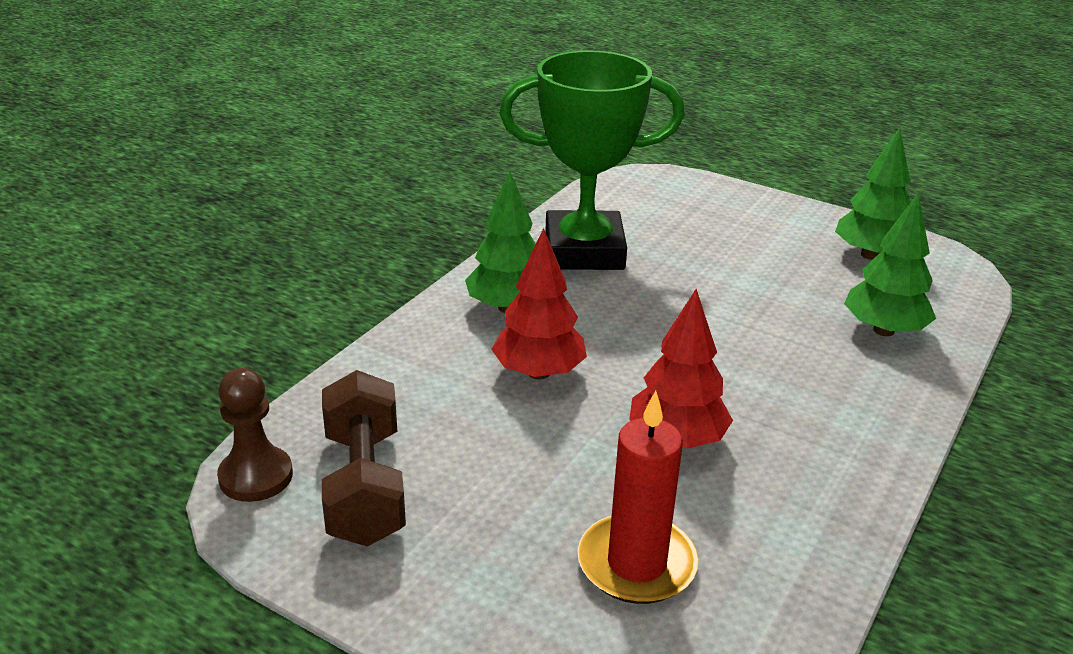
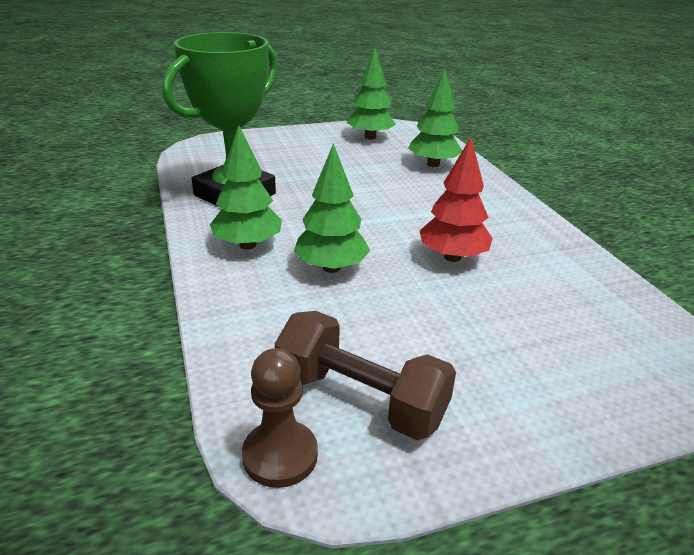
camera: 50 degrees left, 0 degrees up
(538, 373) = (331, 268): red tree -> green tree
(636, 564) = (548, 324): red candle -> none

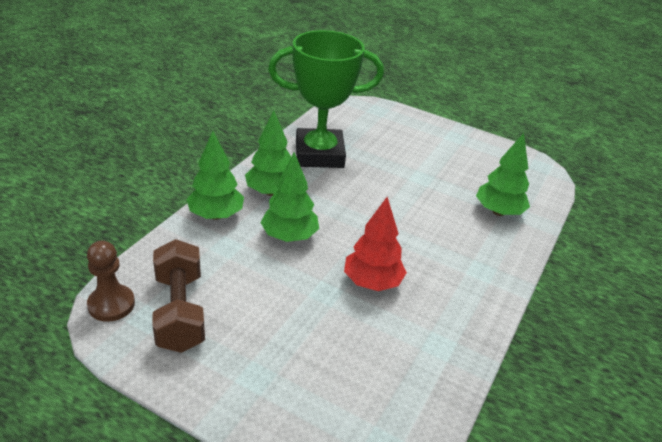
camera: 45 degrees right, 5 degrees up
(370, 137) = (492, 161): green tree -> green tree (216, 215)

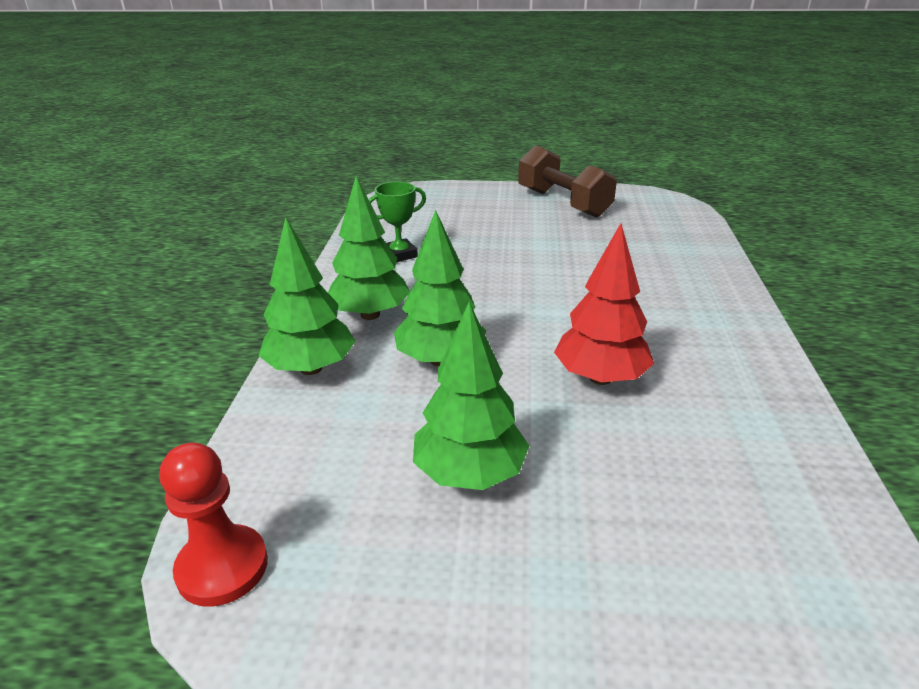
camera: 20 degrees left, 5 degrees down
(111, 304) = (222, 567): brown pawn -> red pawn
(179, 311) = (354, 529): brown dumbbell -> brown dumbbell (563, 203)
(319, 154) = (399, 255): green trophy -> green trophy, size x0.41
(498, 212) = (664, 252): green tree -> green tree (469, 474)

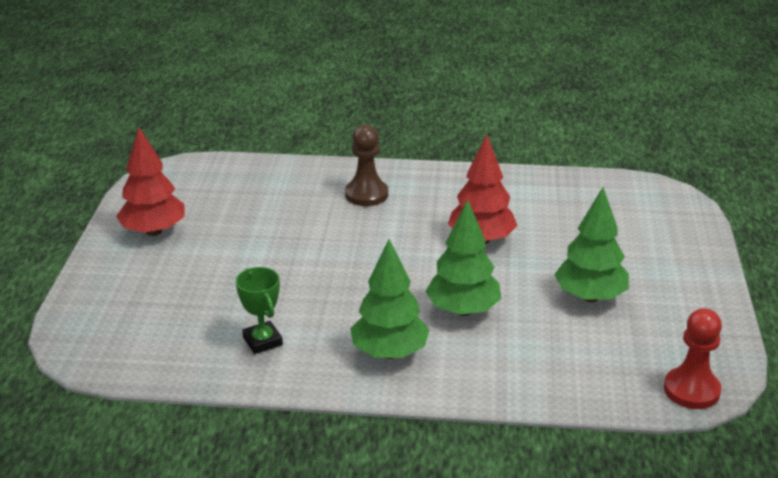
camera: 90 degrees left, 0 degrees up
(311, 368) = (479, 379): green tree -> none
(563, 203) = (154, 231): brown dumbbell -> red tree
(676, 296) = (366, 194): none -> brown pawn

